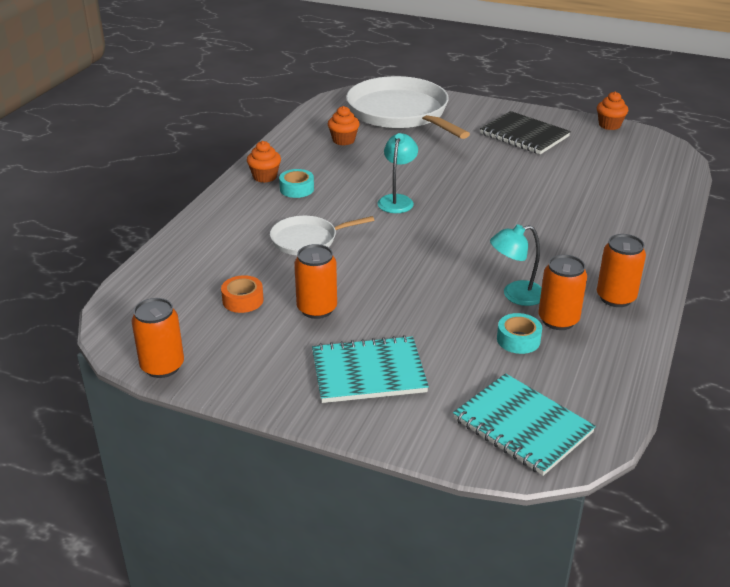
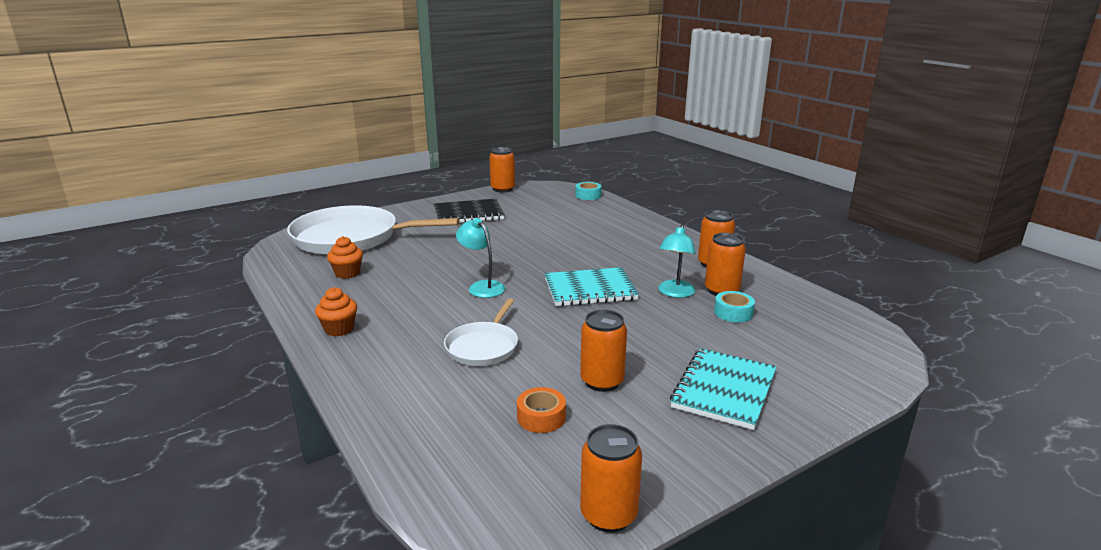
camera: 55 degrees left, 10 degrees down
(297, 189) = (389, 321): turquoise tape -> turquoise tape (588, 195)
(522, 426) = (843, 351): turquoise notebook -> turquoise notebook (590, 289)
(609, 125) = (503, 189): orange cupcake -> orange can

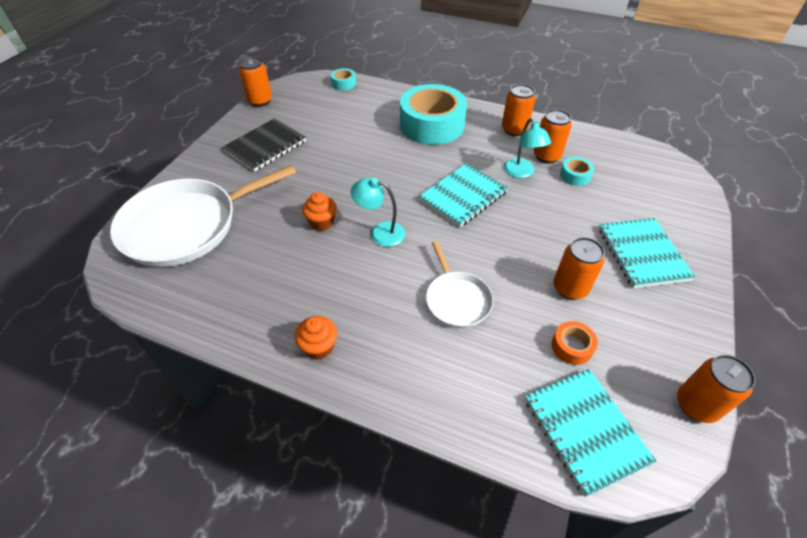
camera: 35 degrees left, 25 degrees up
(347, 273) = (241, 274): orange cupcake -> orange cupcake (322, 222)
(467, 472) = (585, 430): none -> turquoise notebook
(631, 239) = (432, 125): none -> turquoise tape

